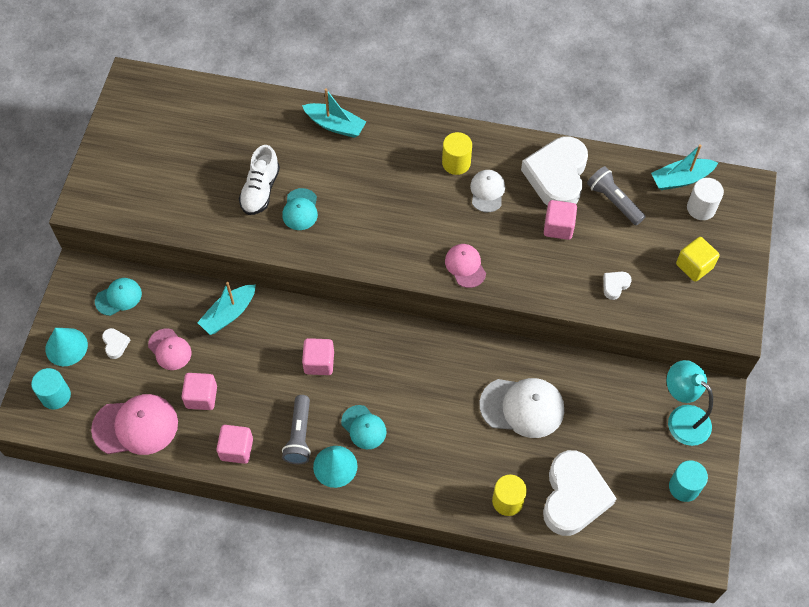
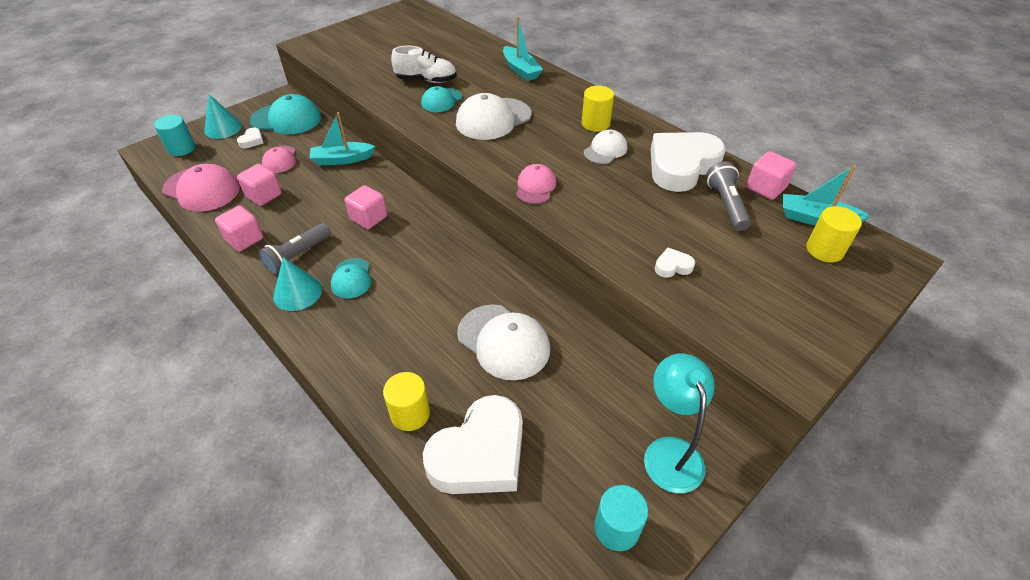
camera: 35 degrees right, 15 degrees down
(118, 297) = (286, 119): turquoise cap -> turquoise cap, size x1.71
(260, 190) = (426, 80): white shoe -> white shoe turned 135 degrees counterclockwise
(367, 207) = (493, 119): none -> white cap
(558, 227) = (651, 199): pink cube -> pink cube (765, 188)
(694, 266) = (780, 292): yellow cube -> none
(701, 208) = (824, 250): white cylinder -> yellow cylinder

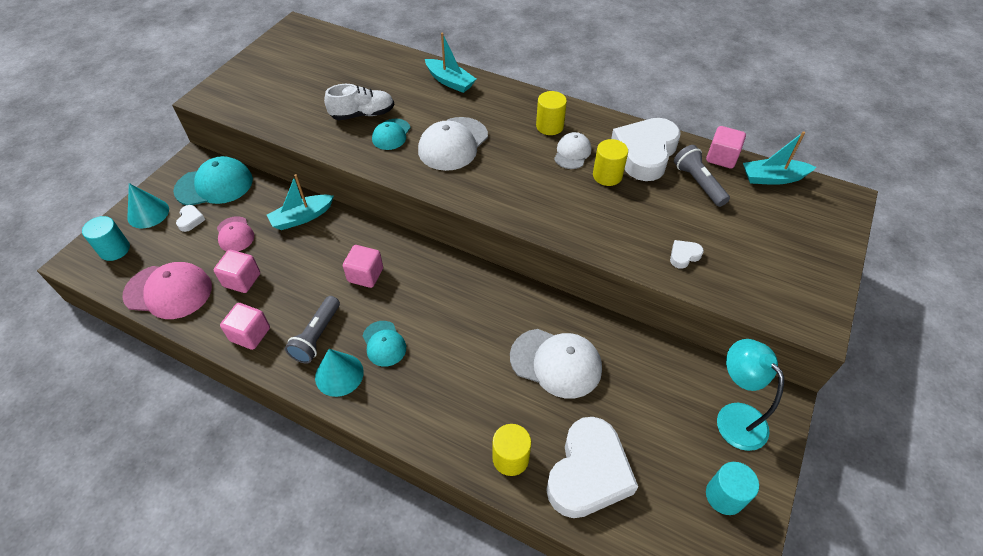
camera: 20 degrees left, 5 degrees up
(535, 187) = (530, 208): pink cap -> none
(824, 250) = (791, 206): yellow cylinder -> yellow cylinder (607, 175)

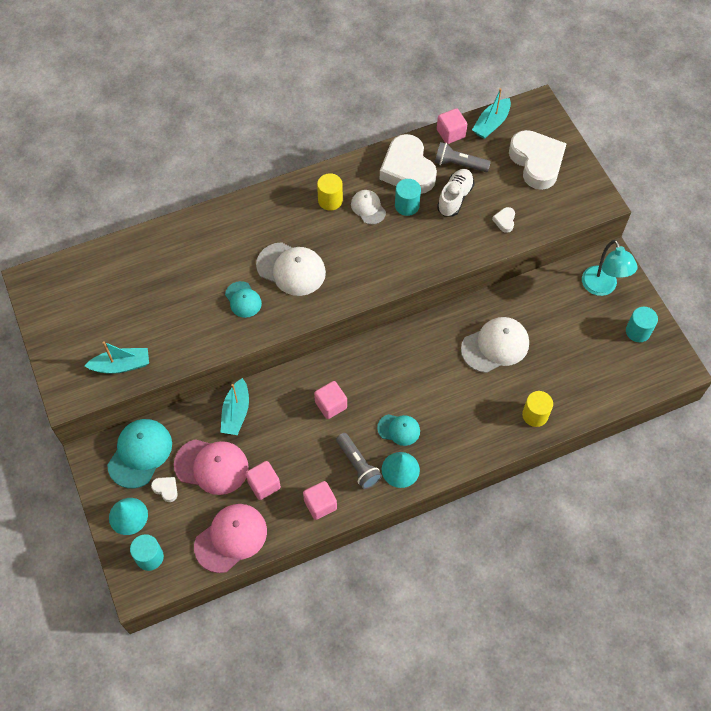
camera: 50 degrees left, 10 degrees up
(235, 234) = (211, 466): pink cap -> pink cap, size x1.71
(363, 114) = (201, 303): white shoe -> white shoe (455, 198)
(450, 81) = (220, 224): turquoise boat -> turquoise boat (121, 365)
(453, 144) = (291, 269): white cap -> white cap turned 45 degrees counterclockwise
(588, 473) = (575, 383): white heart -> white heart (536, 162)
(607, 175) = (407, 205): yellow cylinder -> turquoise cylinder
(734, 416) = (602, 287): turquoise lamp -> turquoise lamp turned 120 degrees counterclockwise

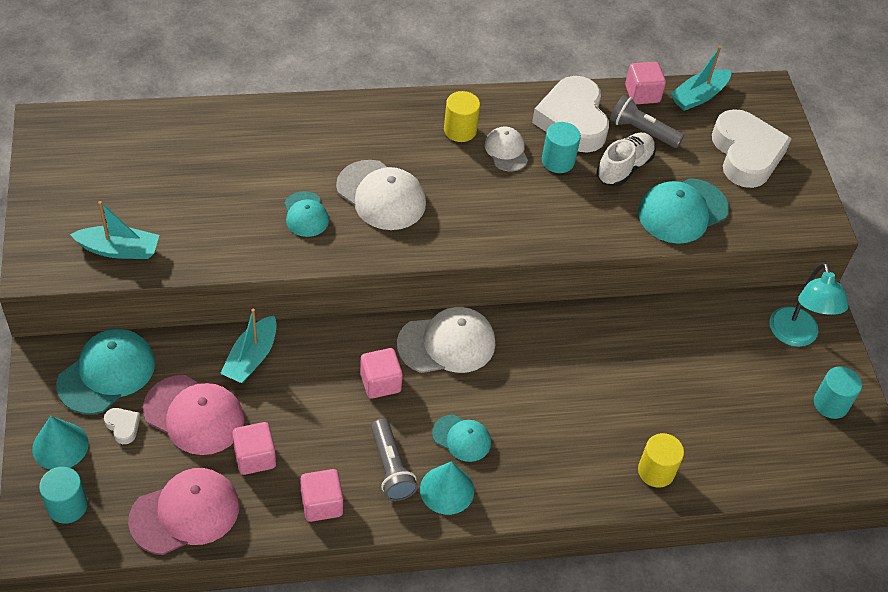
camera: 10 degrees right, 10 degrees down
(495, 346) = (627, 369): white cap -> white cap (447, 343)
(504, 221) = (682, 211): white heart -> turquoise cap

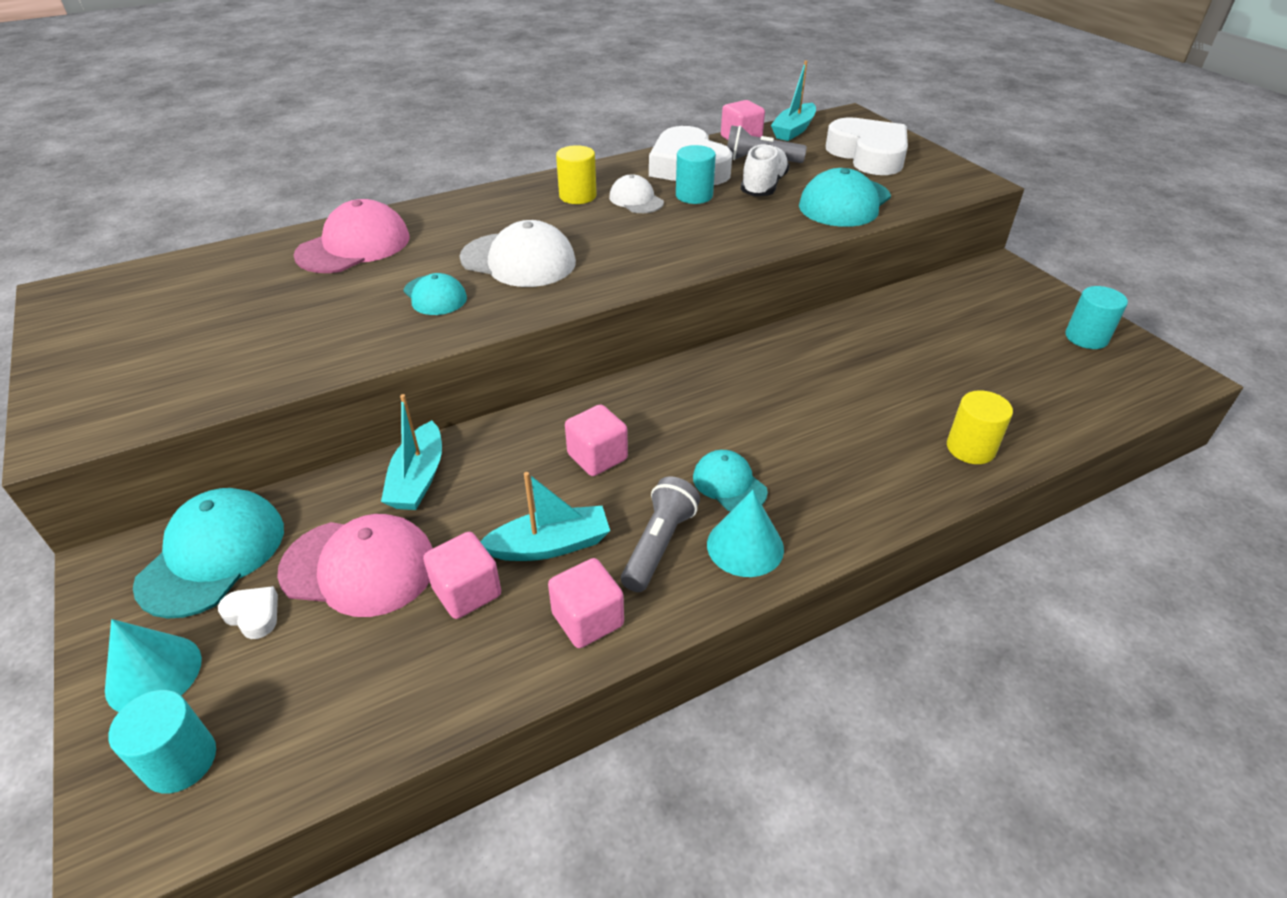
camera: 15 degrees left, 10 degrees down
(119, 250) = (189, 385): turquoise boat -> turquoise boat (550, 545)
(185, 513) = (385, 702): pink cap -> pink cap (354, 246)
(390, 468) = (659, 545): grey flashlight -> grey flashlight turned 120 degrees counterclockwise
(447, 343) = (656, 397): white cap -> none
(461, 438) = (729, 484): turquoise cap -> turquoise cap turned 135 degrees counterclockwise
(795, 336) = (1004, 295): turquoise lamp -> none

